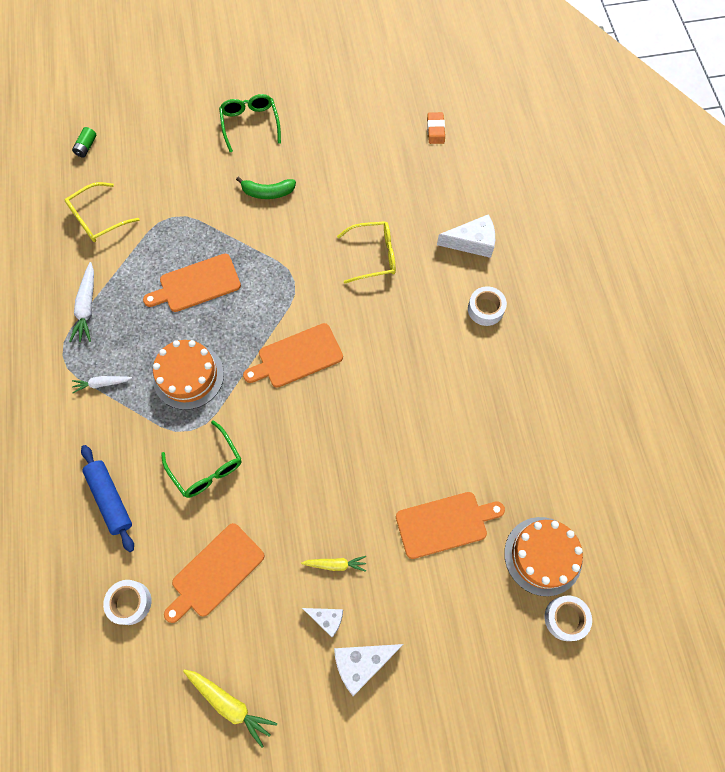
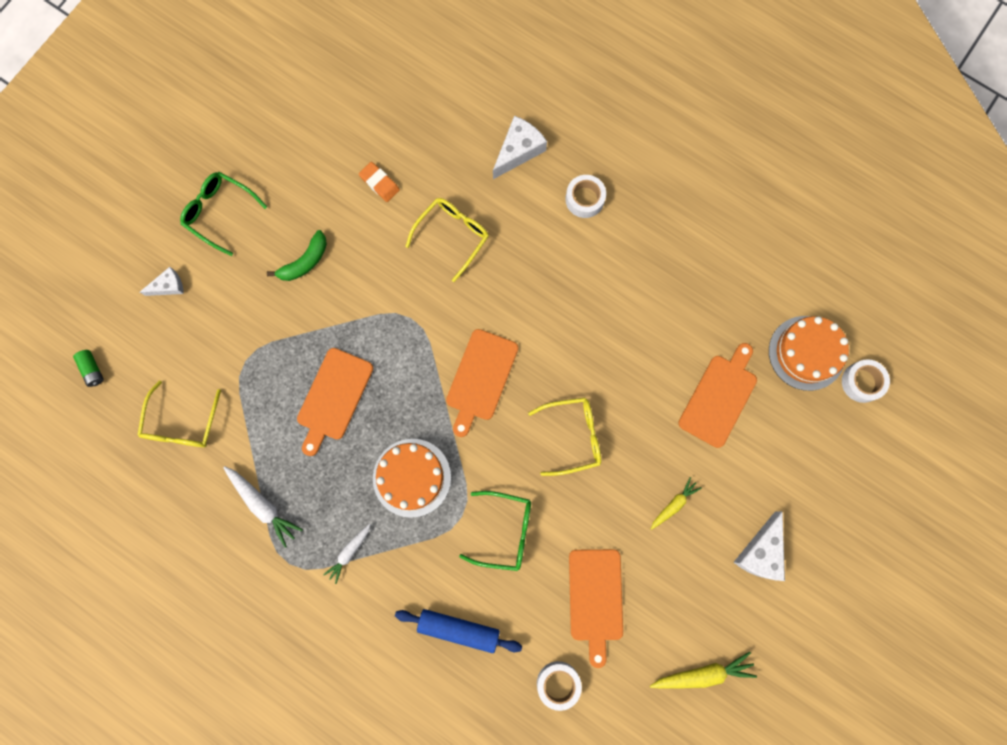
camera: 45 degrees left, 10 degrees up
(316, 450) = (572, 436): none -> yellow glasses
(326, 619) = (707, 548): white cheese -> white cheese (168, 286)
(435, 130) = (387, 74): orange eraser -> orange eraser (379, 183)

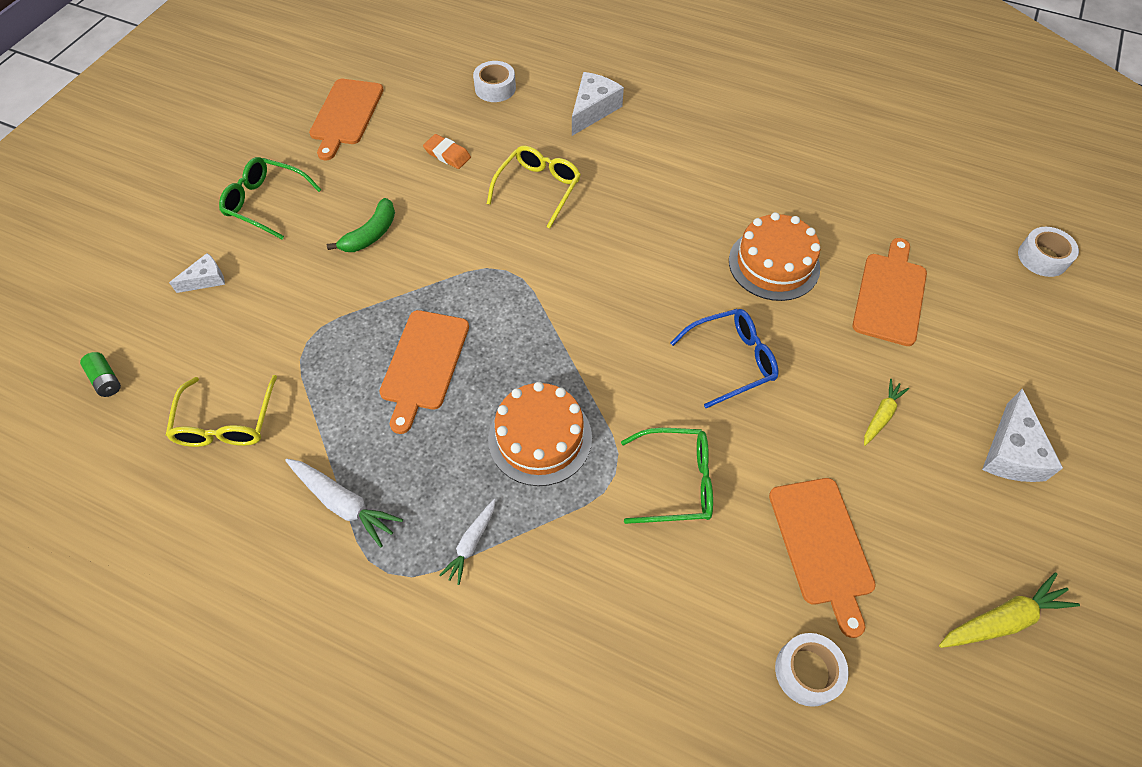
camera: 10 degrees left, 20 degrees down
(458, 629) = (645, 620): blue rolling pin -> none
(480, 378) = (603, 317): orange cutting board -> orange cutting board (346, 115)
(572, 436) = (731, 360): yellow glasses -> blue glasses
(584, 199) = (675, 140): white tape -> white tape (495, 88)
(806, 353) = (968, 239): orange cake -> orange cake (774, 264)

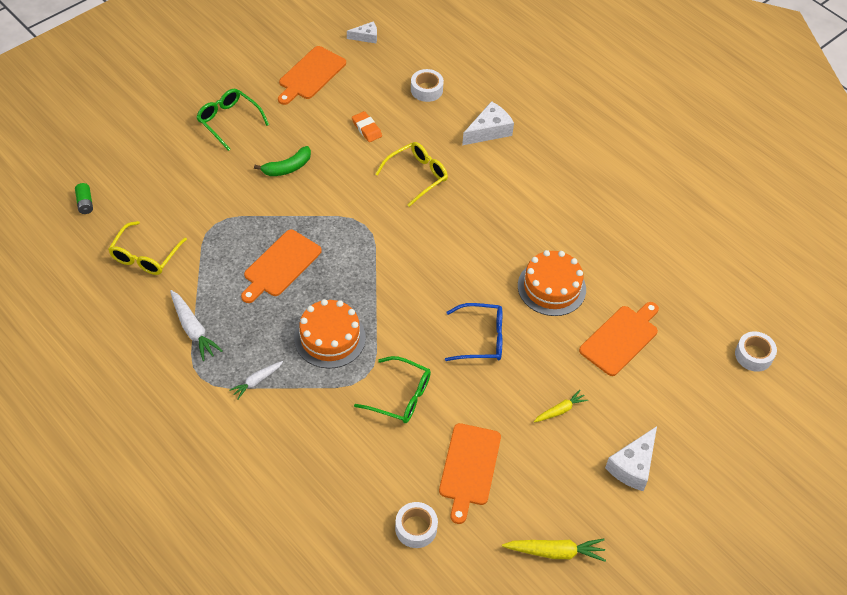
camera: 20 degrees right, 5 degrees down
(206, 279) = (169, 160): white cheese -> white cheese (366, 37)

